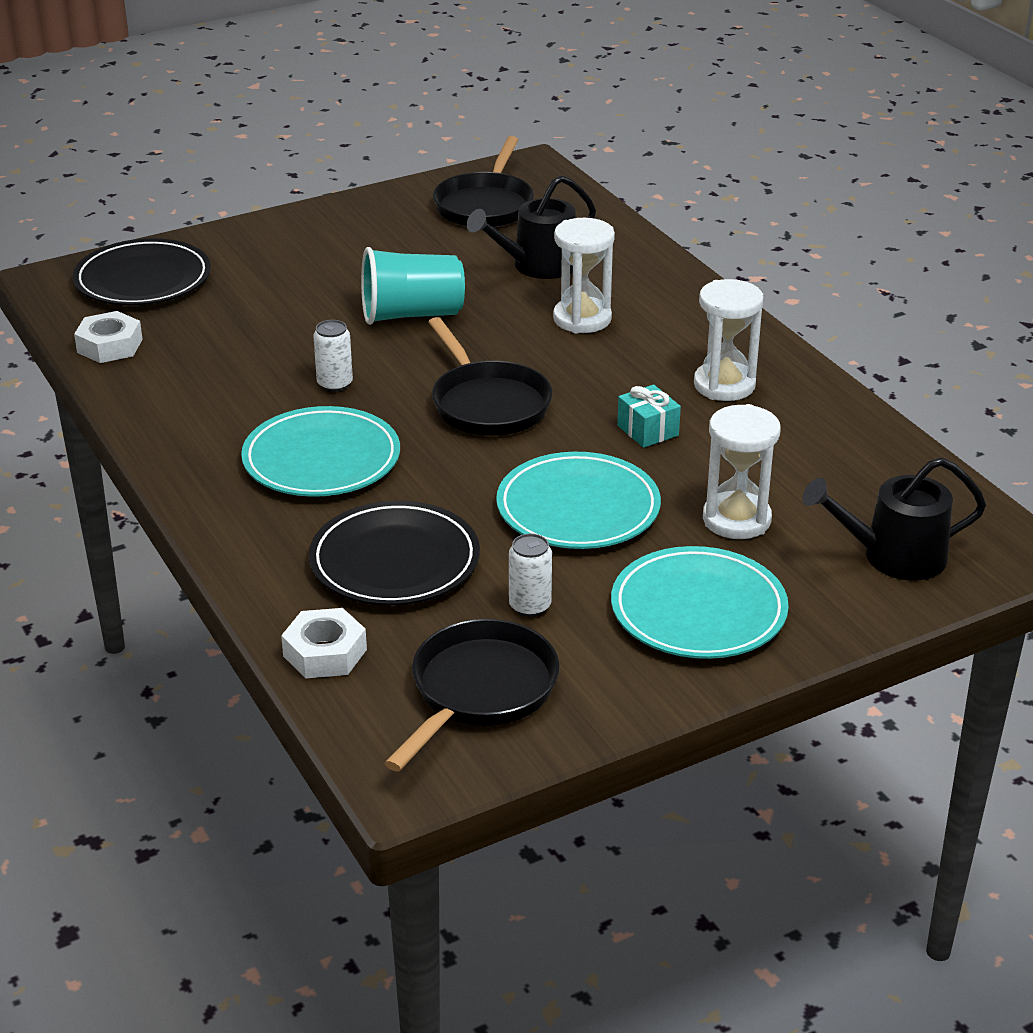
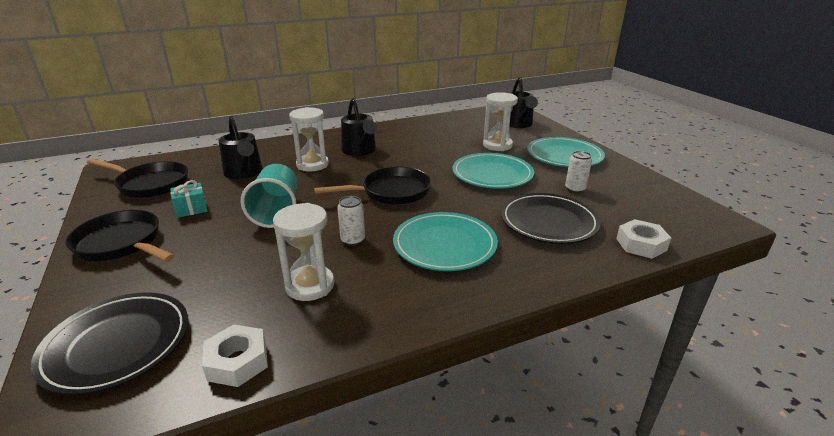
camera: 85 degrees left, 5 degrees down
(479, 691) = (646, 203): black pan -> black pan (121, 243)
(648, 430) = (425, 157): turquoise gift -> turquoise gift (191, 209)
(659, 357) = (360, 150): none -> black watering can
(724, 385) = (390, 140): white hourglass -> white hourglass (310, 285)

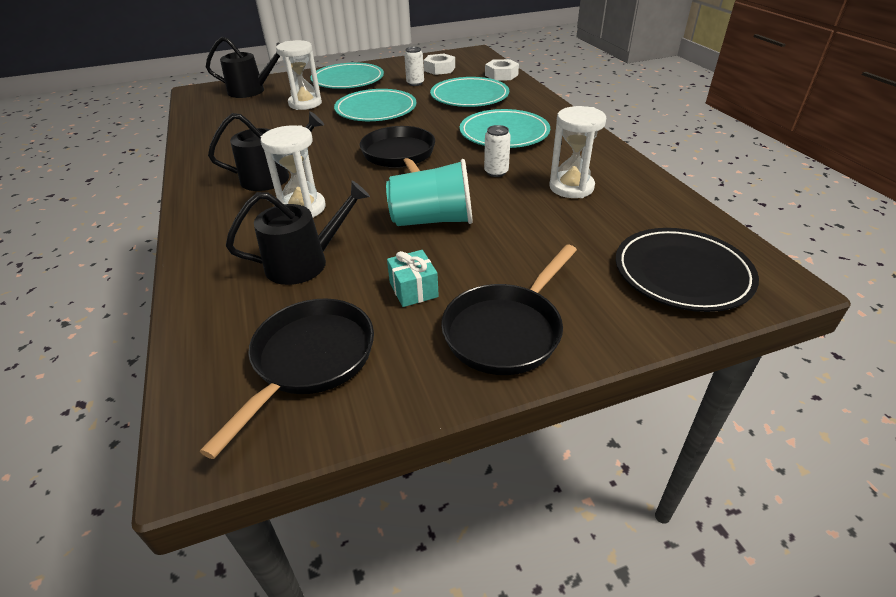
camera: 85 degrees left, 10 degrees up
(237, 362) = (673, 208): white nut -> white nut (439, 69)
(548, 222) = (469, 97): black plate -> turquoise plate

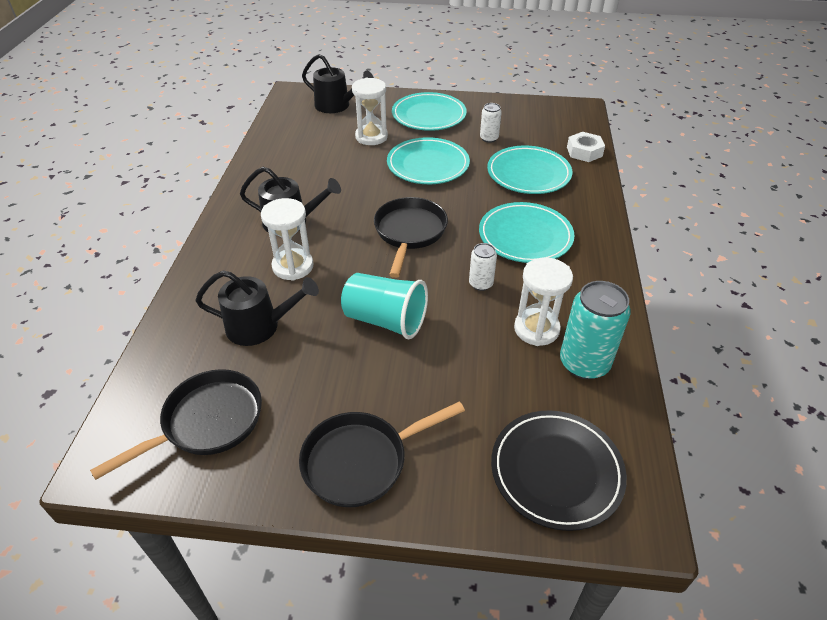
camera: 25 degrees right, 5 degrees up
(413, 290) = (320, 388): turquoise gift -> none
(439, 69) = (527, 124): white nut -> none
(630, 197) = (584, 363): none -> turquoise can

